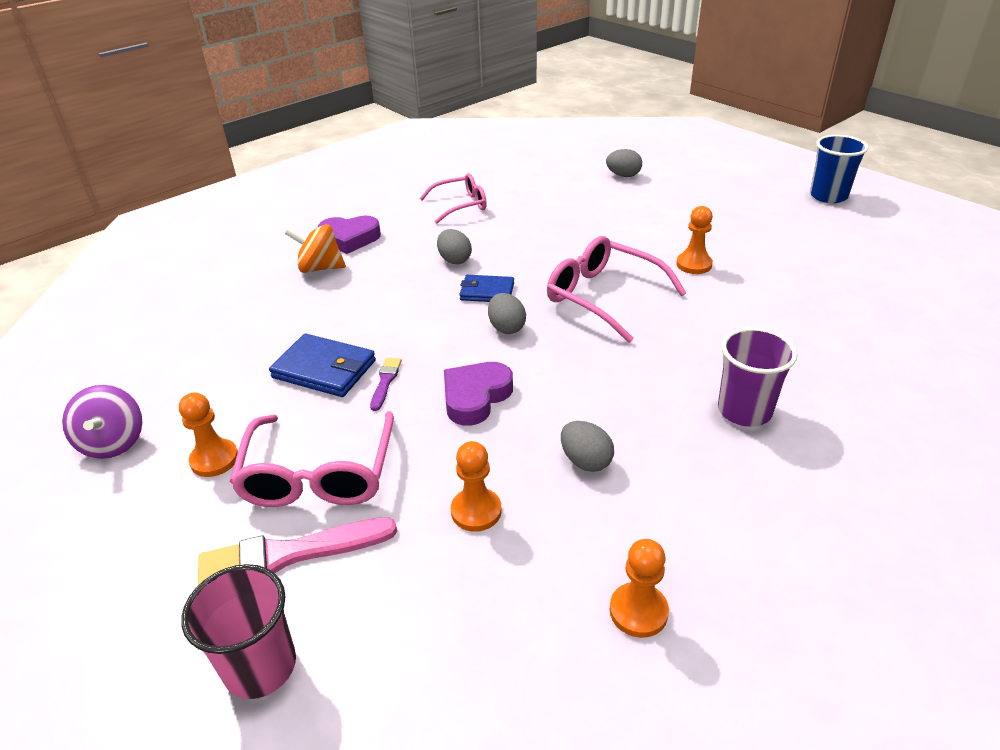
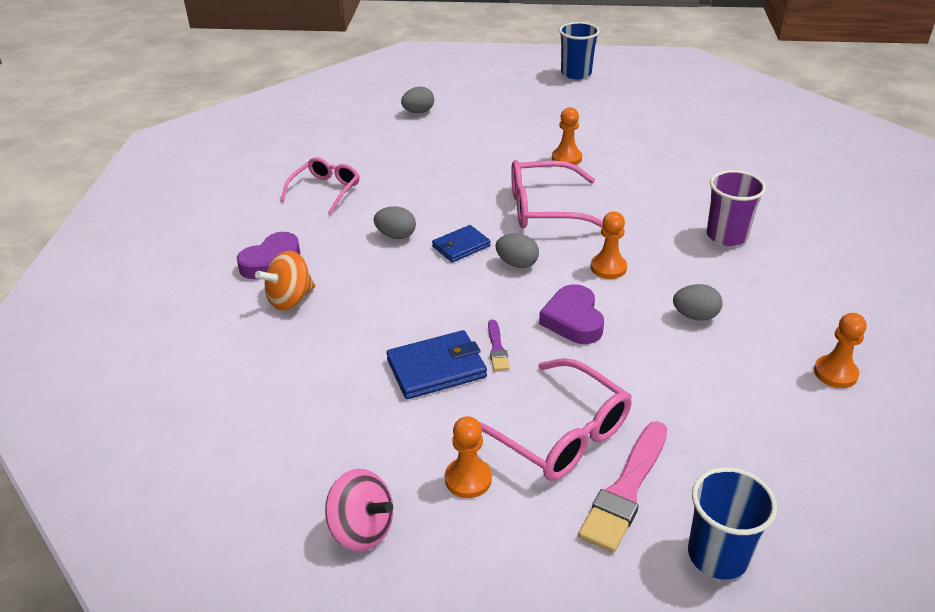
camera: 45 degrees left, 0 degrees up
(113, 442) = (362, 529): purple spinning top -> pink spinning top
(260, 666) = (718, 555): pink cup -> blue cup
(385, 382) = (497, 348): purple brush -> purple brush turned 150 degrees counterclockwise
(476, 511) = (685, 384): orange pawn -> orange pawn (608, 268)

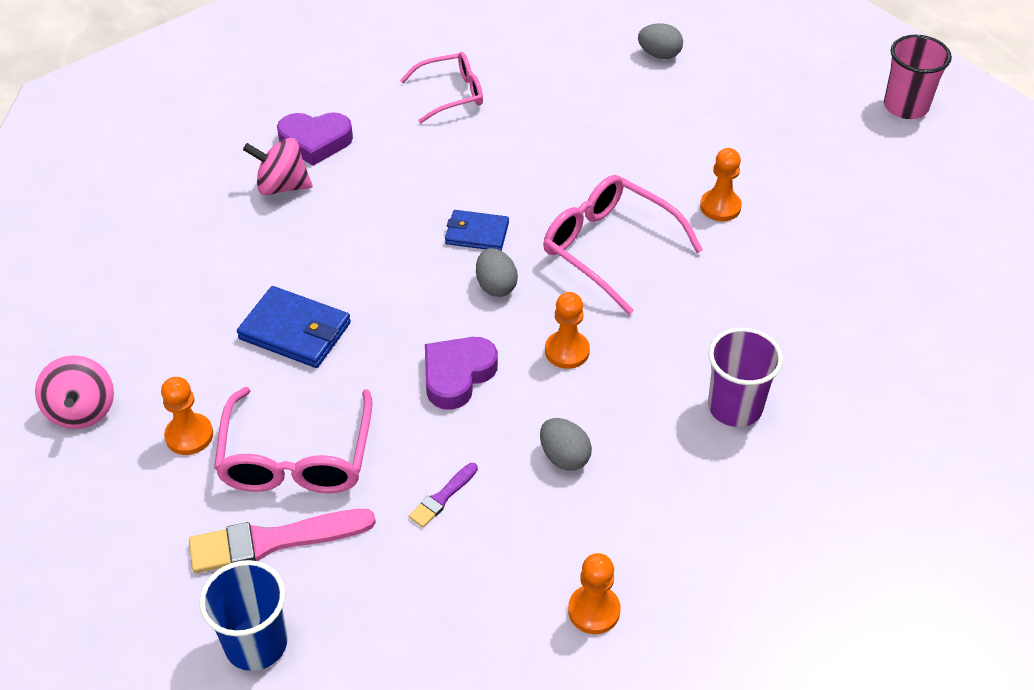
camera: 45 degrees right, 10 degrees up
(290, 299) = (282, 186): orange spinning top -> pink spinning top
(396, 235) = (441, 183): grey egg -> none
(497, 348) = (362, 351): purple brush -> purple brush (442, 497)
(576, 73) = (905, 106): blue cup -> pink cup

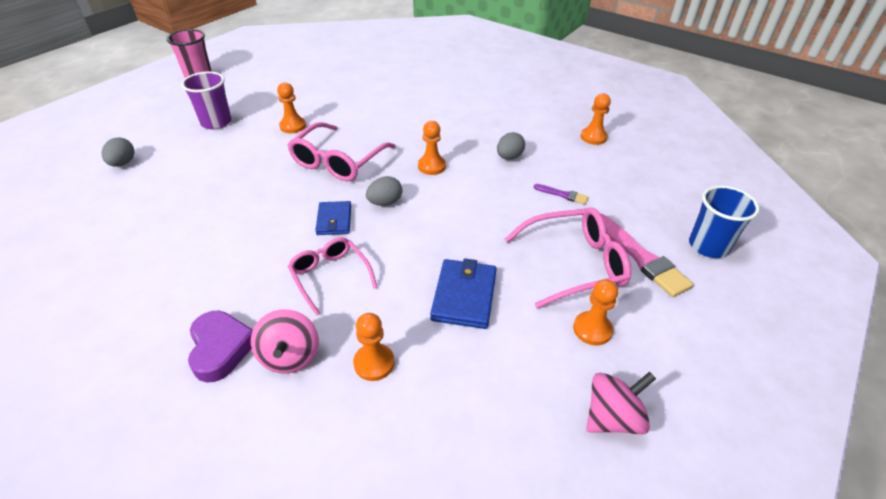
camera: 105 degrees left, 5 degrees down
(243, 243) = (374, 363): none -> orange pawn
(451, 94) = (155, 266): pink glasses -> pink glasses (330, 276)
(457, 375) = (470, 205): purple heart -> none
(735, 407) = (448, 111): purple cup -> purple cup (216, 122)

